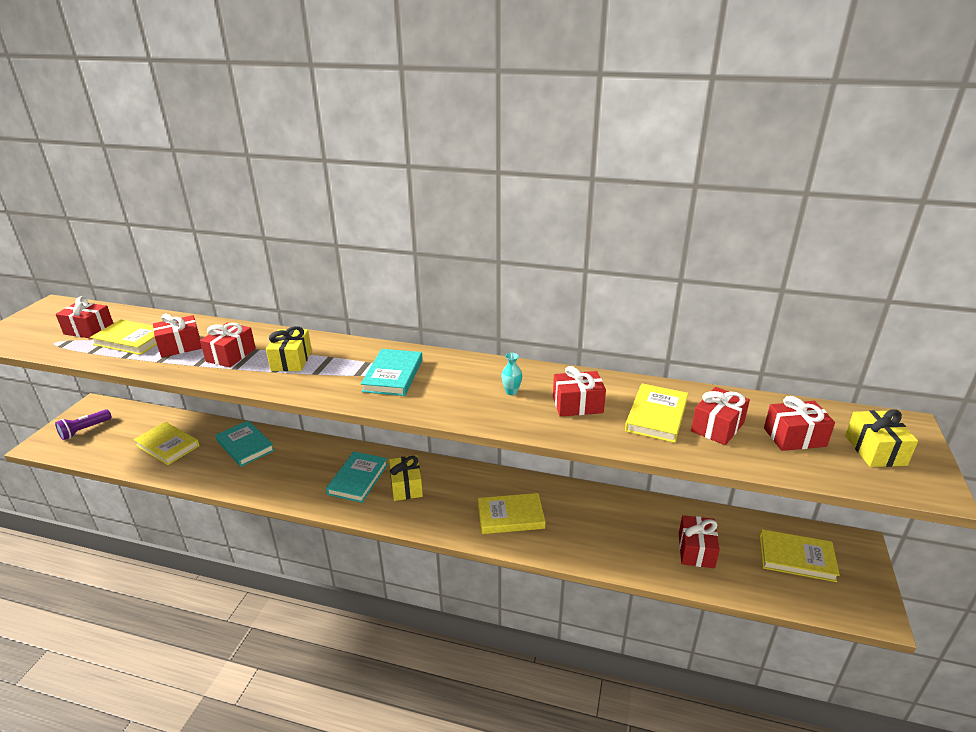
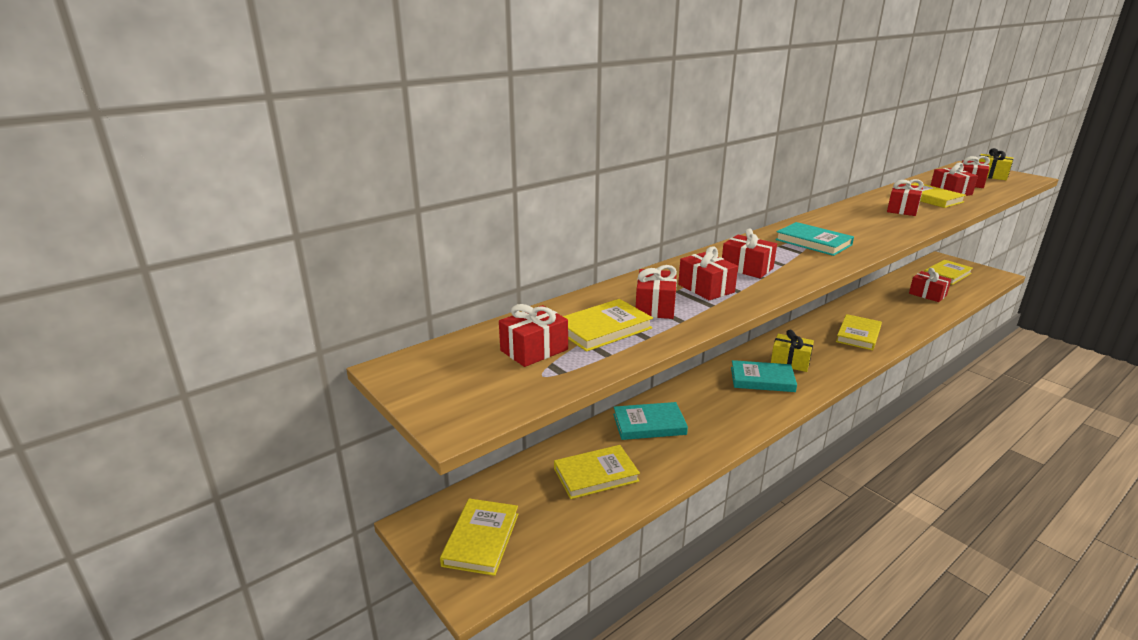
camera: 55 degrees left, 5 degrees down
(84, 430) = (481, 539): purple flashlight -> yellow book
(291, 360) = (747, 268): yellow gift -> red gift
(358, 479) = (762, 379): turquoise book -> turquoise book turned 45 degrees counterclockwise
(511, 392) = (871, 219): turquoise vase -> none

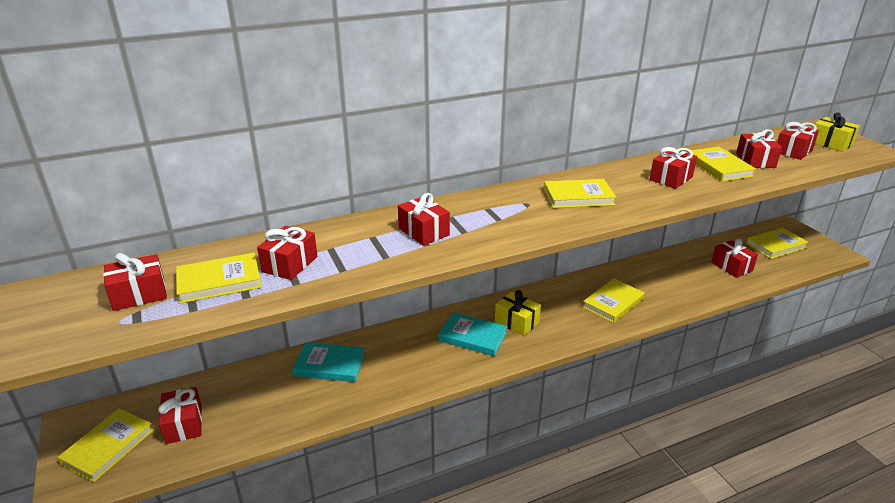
camera: 15 degrees right, 5 degrees up
(596, 475) = (245, 406): yellow book -> yellow book (578, 197)
(706, 288) = (359, 250): red gift -> red gift (184, 424)
(813, 242) = (525, 209): turquoise book -> none

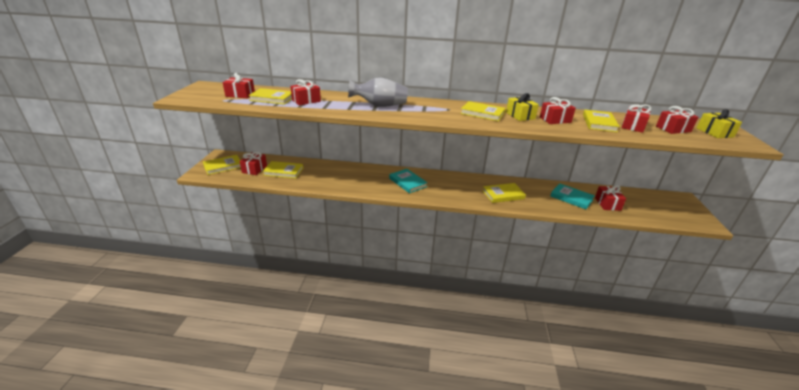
camera: 30 degrees right, 0 degrees up
(330, 365) = (330, 170): turquoise book -> turquoise book (571, 198)
(423, 232) = (379, 105): red gift -> grey vase
(516, 322) = (437, 184): yellow gift -> yellow gift (520, 116)
(776, 246) = (658, 204): yellow book -> yellow book (283, 171)

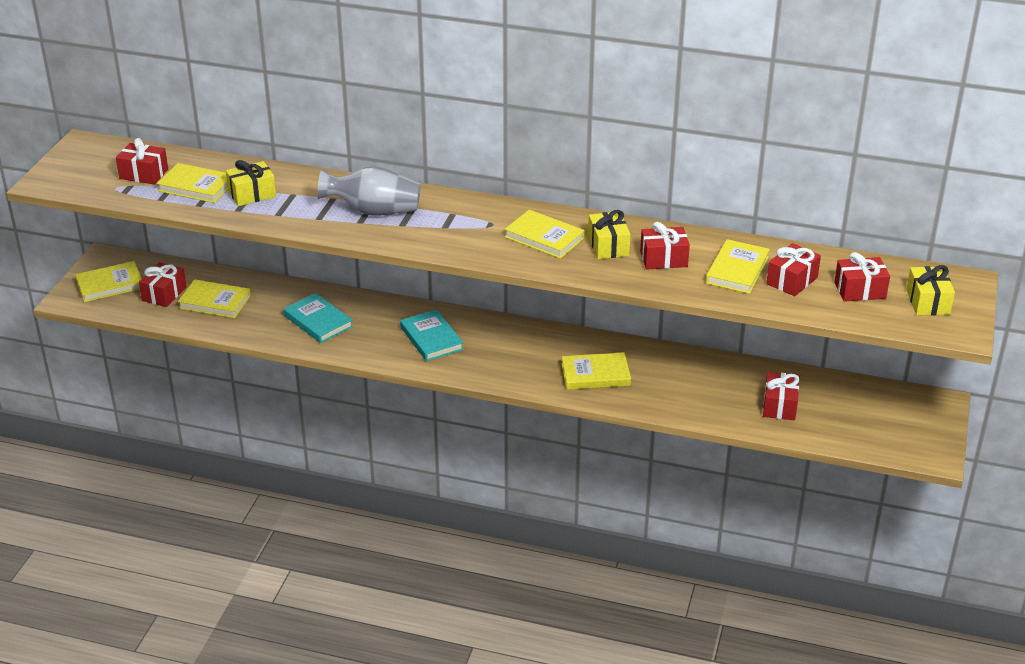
camera: 10 degrees right, 5 degrees up
(306, 101) = (252, 194): red gift -> yellow gift
(571, 198) = (719, 389): turquoise book -> turquoise book (318, 321)

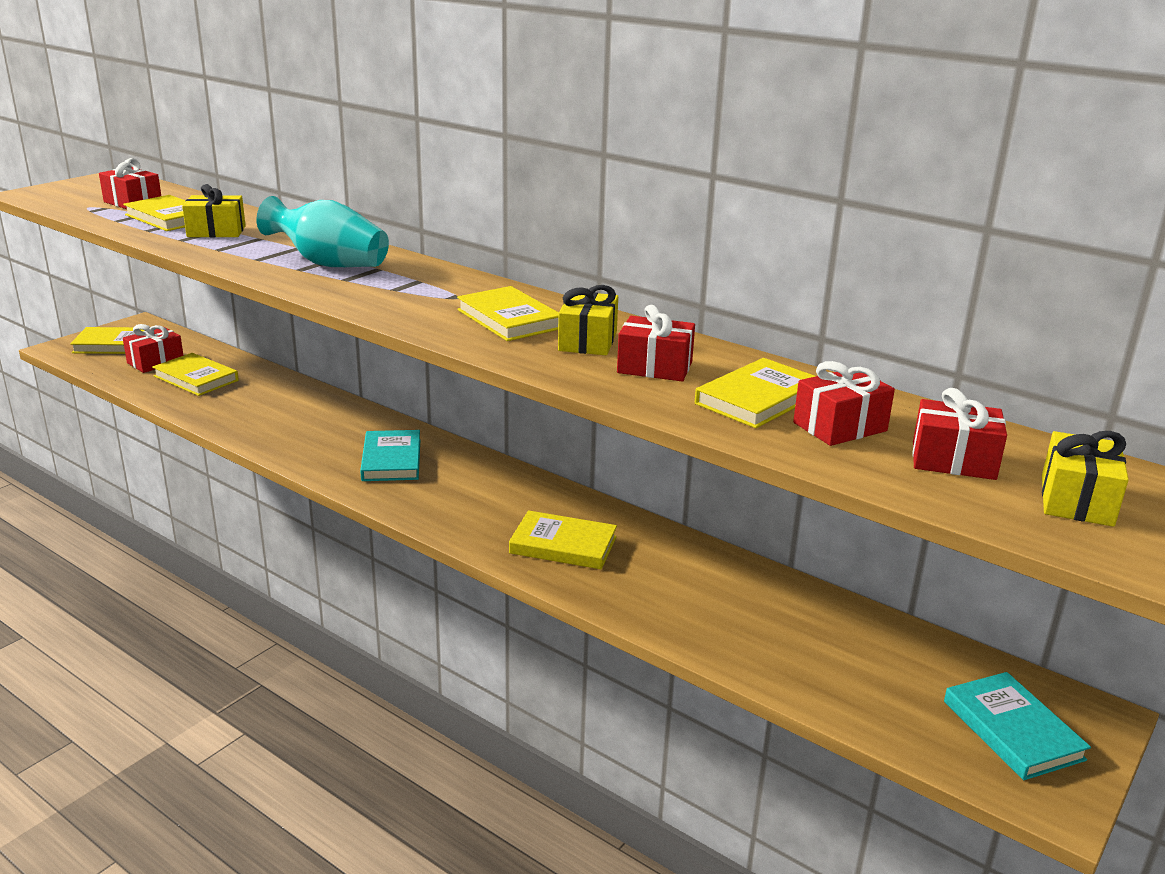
camera: 20 degrees right, 10 degrees down
(318, 321) = (282, 417): turquoise book -> turquoise book (1012, 730)
(374, 211) = (329, 264): grey vase -> turquoise vase
(779, 405) = (810, 650): red gift -> none

